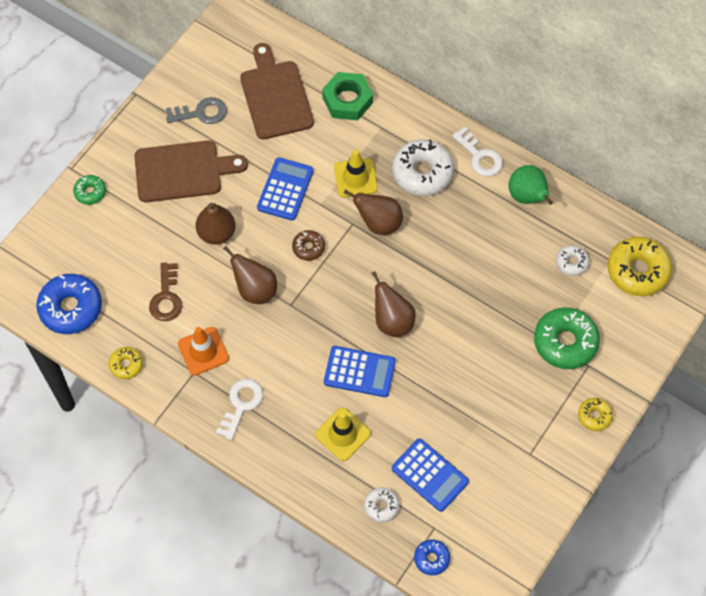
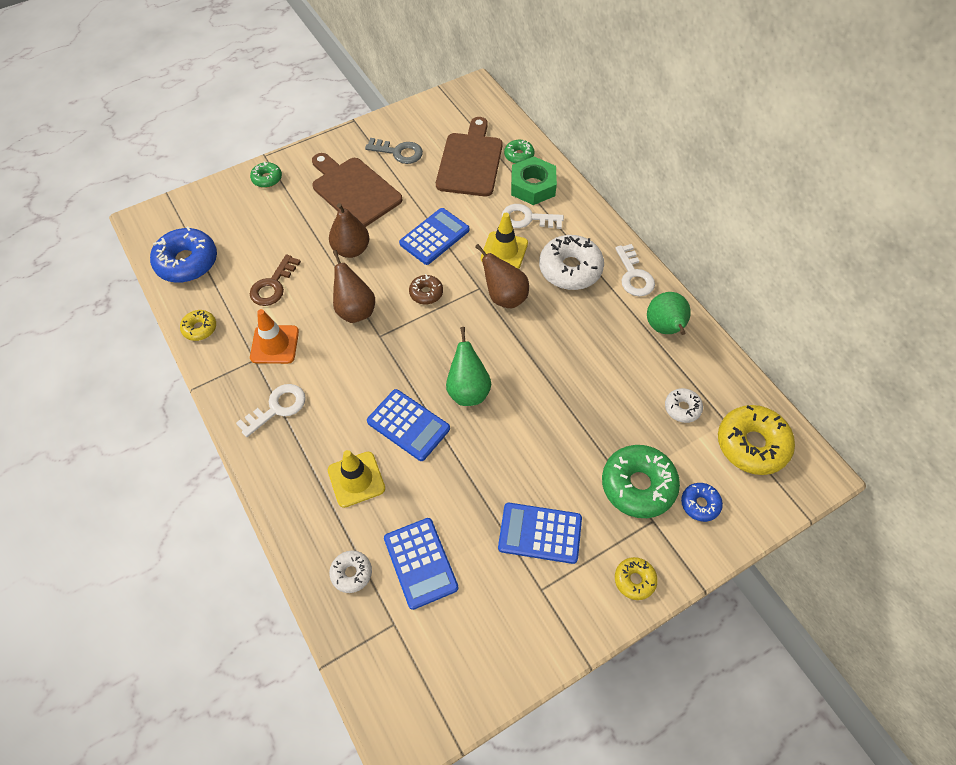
camera: 25 degrees right, 5 degrees down
(182, 171) = (354, 190): brown cutting board -> brown cutting board turned 150 degrees counterclockwise
(318, 72) = (519, 155): none -> green donut
(359, 137) = (527, 218): none -> white key
(392, 321) = (468, 390): brown pear -> green pear
(431, 558) = (371, 659): blue donut -> blue donut (700, 504)
(508, 412) = (540, 533): none -> blue calculator

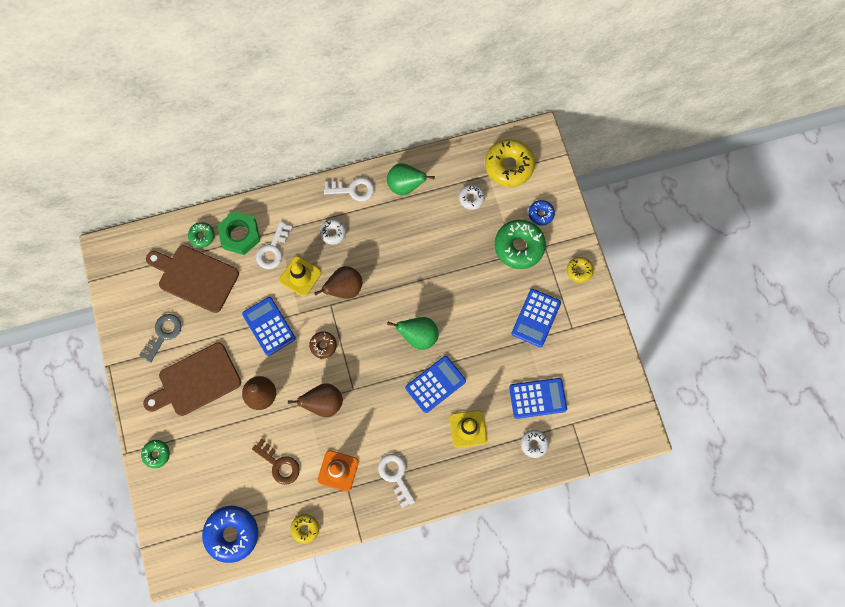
camera: 75 degrees left, 15 degrees up
(570, 269) = (333, 233): white donut -> white donut, size x0.52

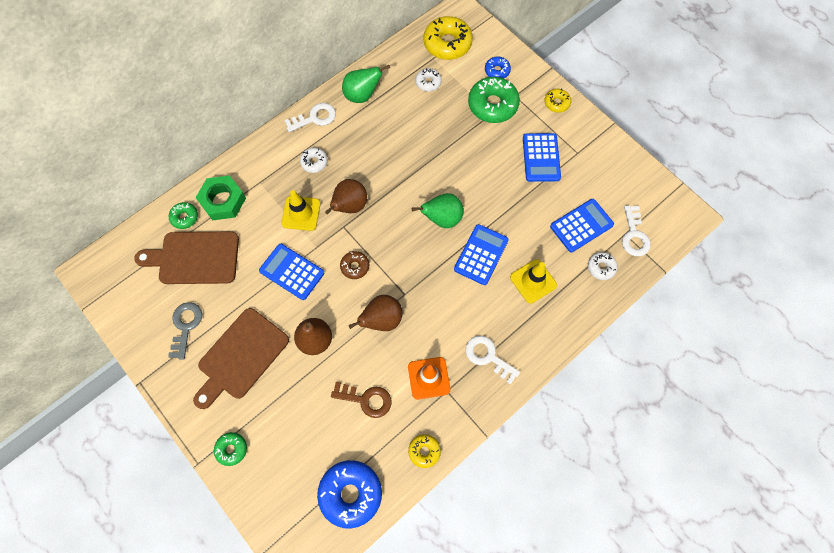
camera: 25 degrees left, 5 degrees down
(273, 249) = (262, 201): white key -> white key (634, 235)

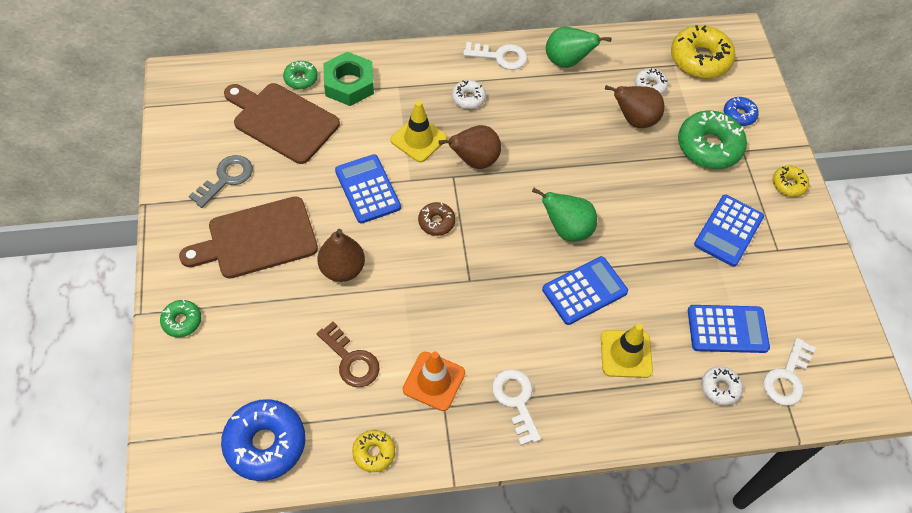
camera: 30 degrees right, 10 degrees down
(382, 320) = (426, 291): brown pear -> brown pear (634, 120)

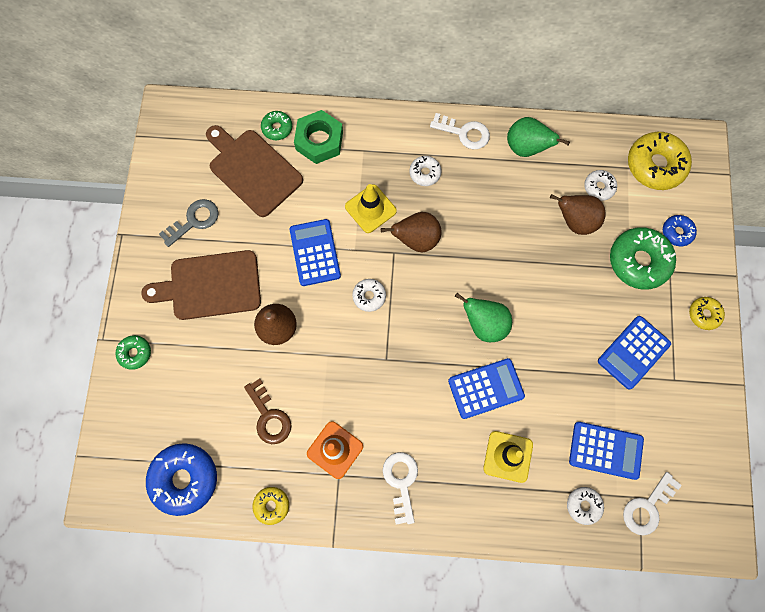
camera: 15 degrees right, 15 degrees up
(436, 222) = (369, 296): brown donut -> white donut

